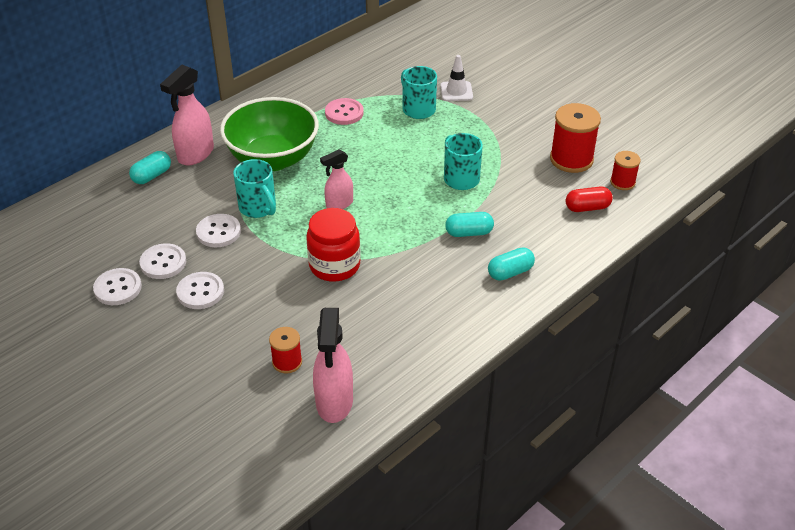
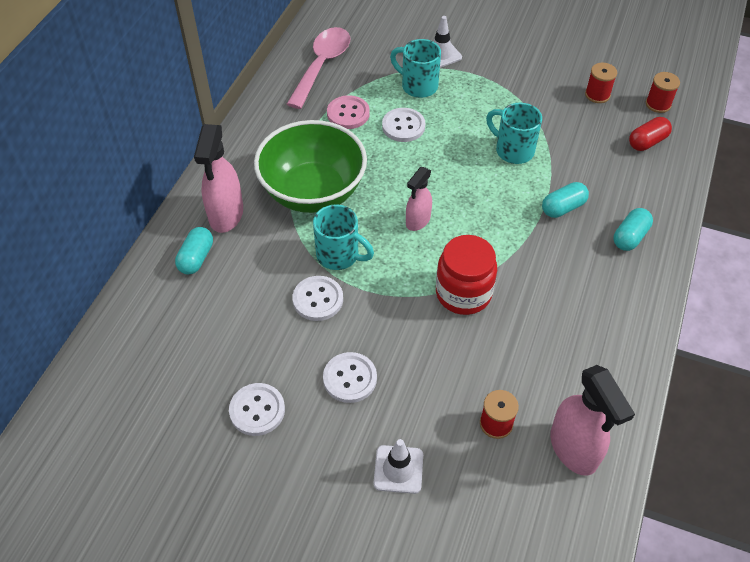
camera: 25 degrees left, 10 degrees up
(163, 263) = (285, 359): white button -> white button (403, 126)
(188, 363) = (398, 469): none -> white traffic cone
(350, 73) = (322, 66): none -> pink spoon
(571, 159) = (597, 95): red spool -> red spool, size x0.56

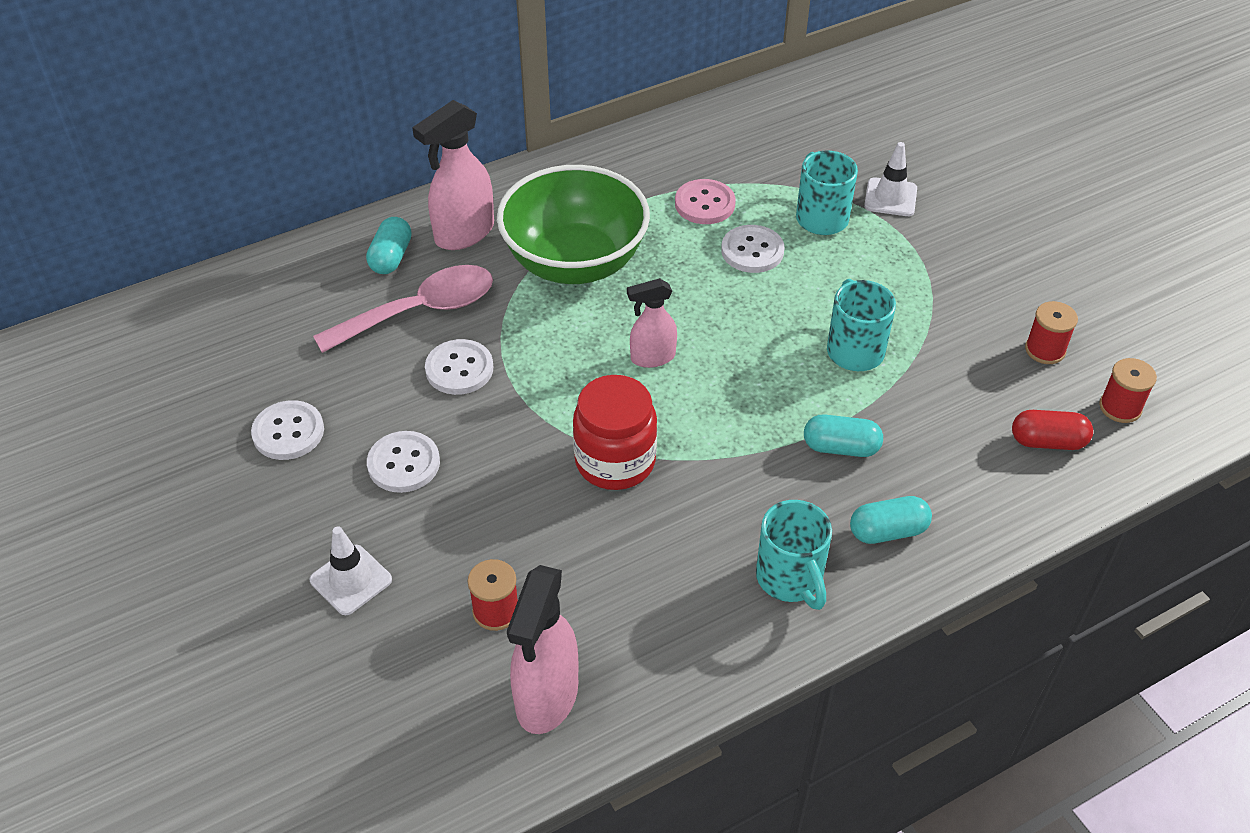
camera: 40 degrees right, 5 degrees down
(196, 258) = (391, 257): turquoise capsule -> turquoise capsule turned 45 degrees counterclockwise
(322, 66) = (733, 138): pink spoon -> pink spoon (419, 311)
(339, 255) = (529, 340): turquoise mug -> turquoise mug (790, 579)

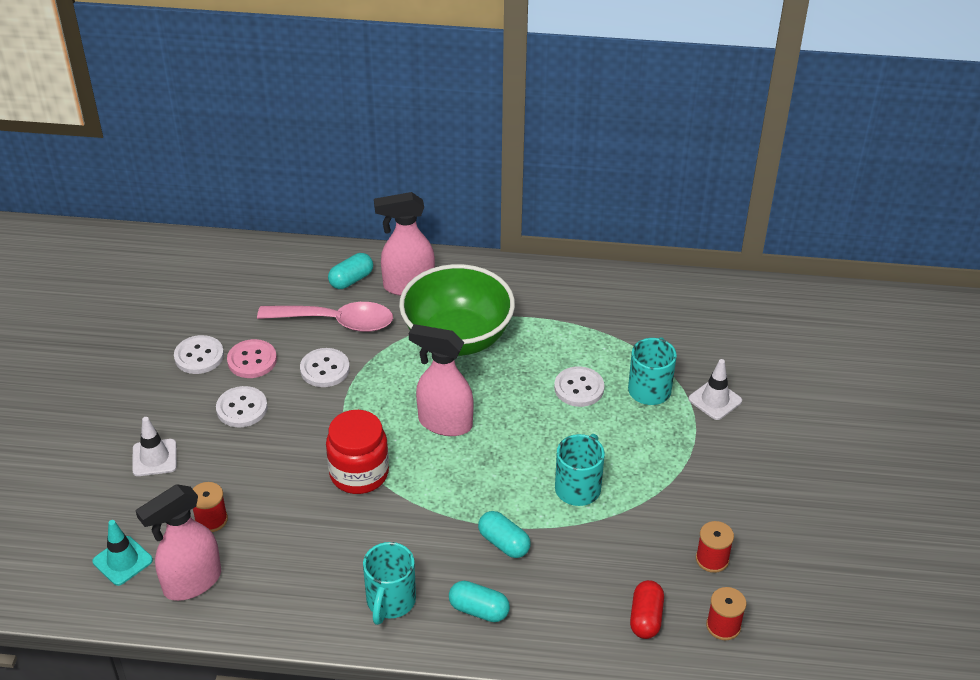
camera: 35 degrees right, 5 degrees down
(434, 725) = (122, 561): none -> turquoise traffic cone
(652, 357) = (444, 423): pink spray bottle -> pink spray bottle, size x1.61
(704, 204) = (580, 341): pink button -> pink button (252, 360)
(1047, 441) = (646, 618): red capsule -> red capsule turned 60 degrees clockwise

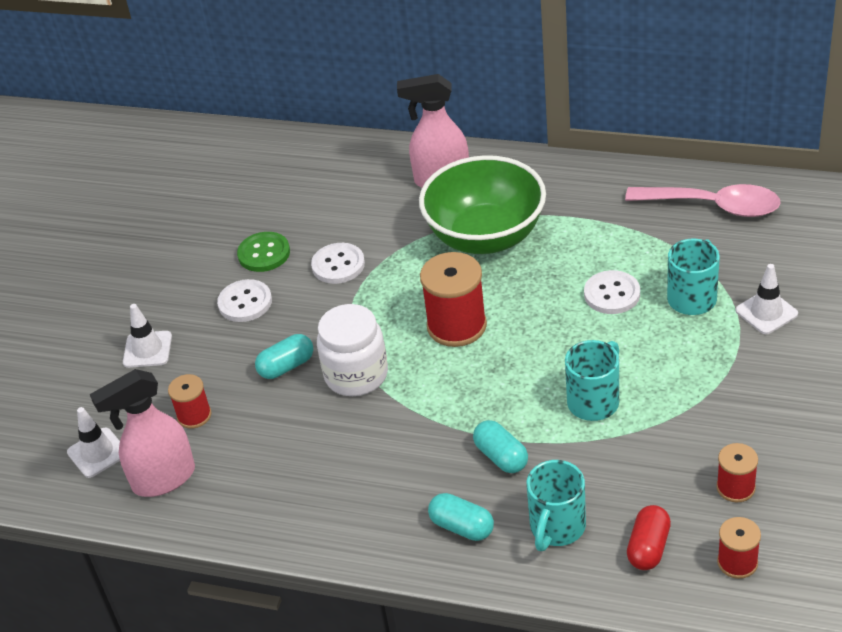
camera: 15 degrees right, 0 degrees up
(122, 561) = (97, 453): turquoise traffic cone -> white traffic cone
(199, 356) = (210, 248): white button -> none
(252, 360) = (264, 253): pink button -> green button
(336, 322) = (358, 216): pink spoon -> pink spoon (713, 206)
(351, 280) = (381, 173): turquoise capsule -> turquoise capsule (286, 366)
(359, 473) = (356, 375): red jar -> white jar
(390, 601) = (367, 512): turquoise mug -> turquoise mug (556, 528)
(444, 423) = (456, 326): pink spray bottle -> red spool

